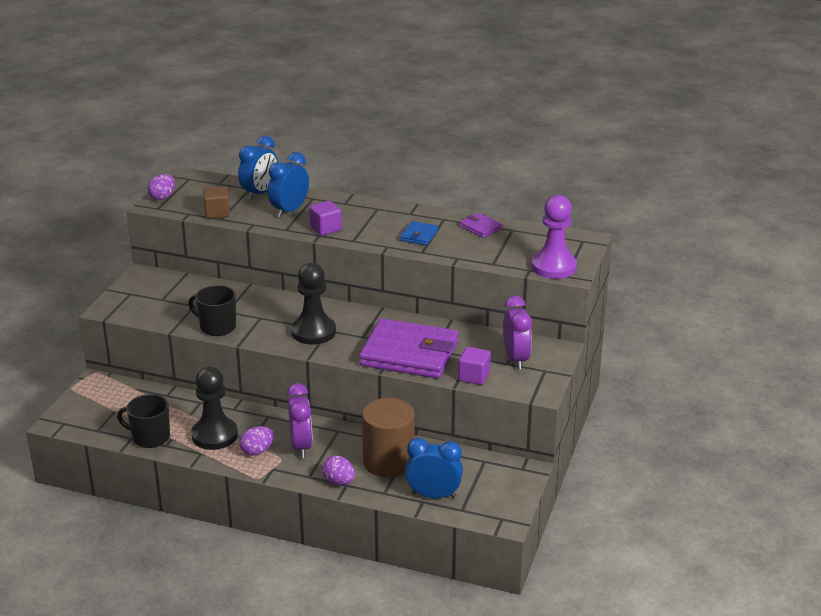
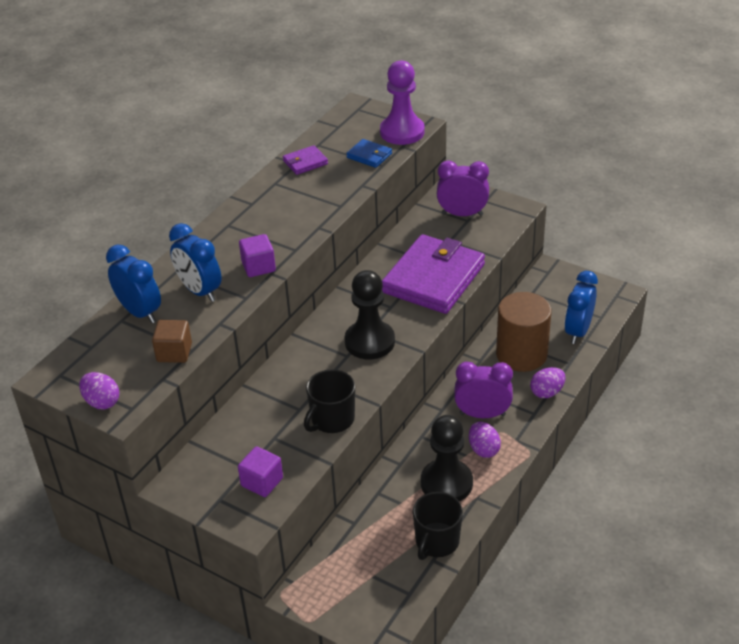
camera: 75 degrees left, 10 degrees up
(419, 235) = (304, 203): blue wallet -> blue wallet (369, 155)
(474, 376) = (484, 243): purple cube -> purple cube (262, 482)

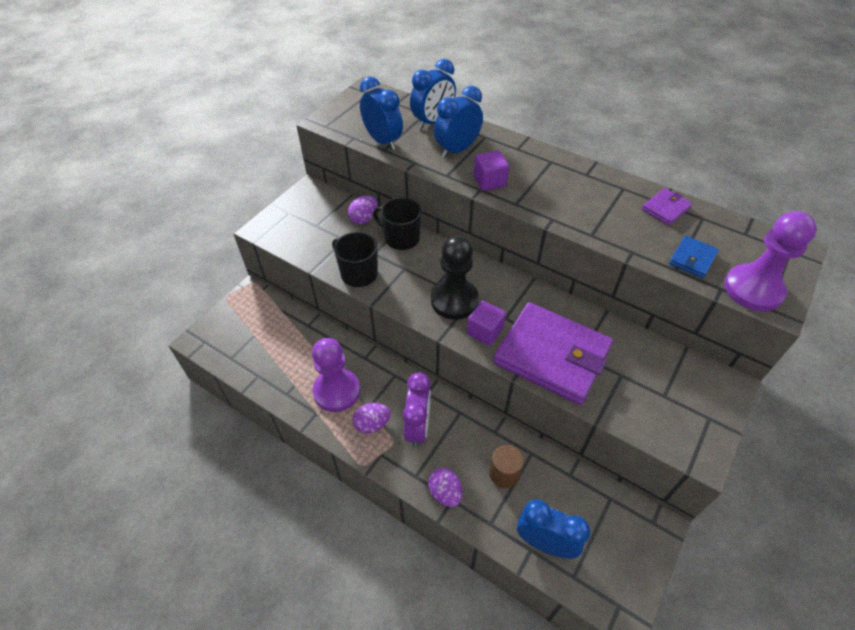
camera: 90 degrees right, 10 degrees up
(102, 402) = (336, 112): purple egg -> purple egg (364, 219)
(174, 352) = (383, 141): brown cube -> blue clock
(262, 482) = (300, 234): purple cube -> purple cube (485, 331)
(305, 162) = (665, 209): purple wallet -> purple wallet turned 75 degrees clockwise
(436, 542) = (275, 380): black mug -> black mug (401, 238)
(446, 483) = (337, 391): black pawn -> purple pawn
(462, 214) = (675, 391): purple clock -> none
(521, 354) = (504, 474): brown cylinder -> brown cylinder, size x0.54

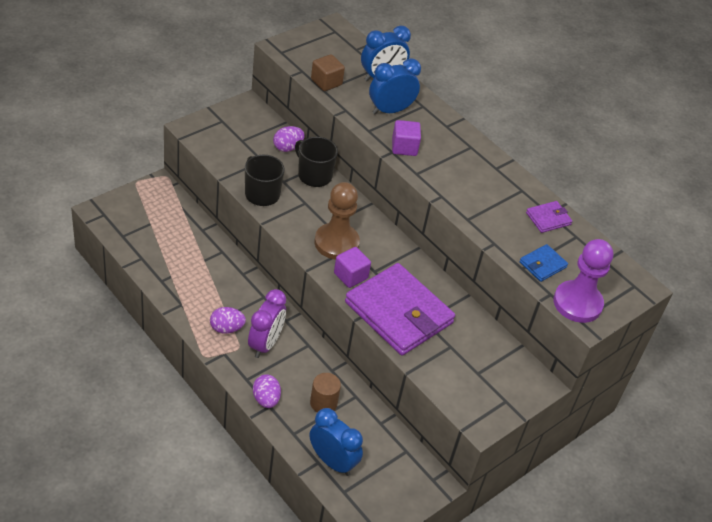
camera: 10 degrees right, 5 degrees down
(337, 391) = (206, 292): purple pawn -> none
(383, 141) = (326, 82): blue clock -> brown cube
(454, 300) = (336, 243): black pawn -> brown pawn

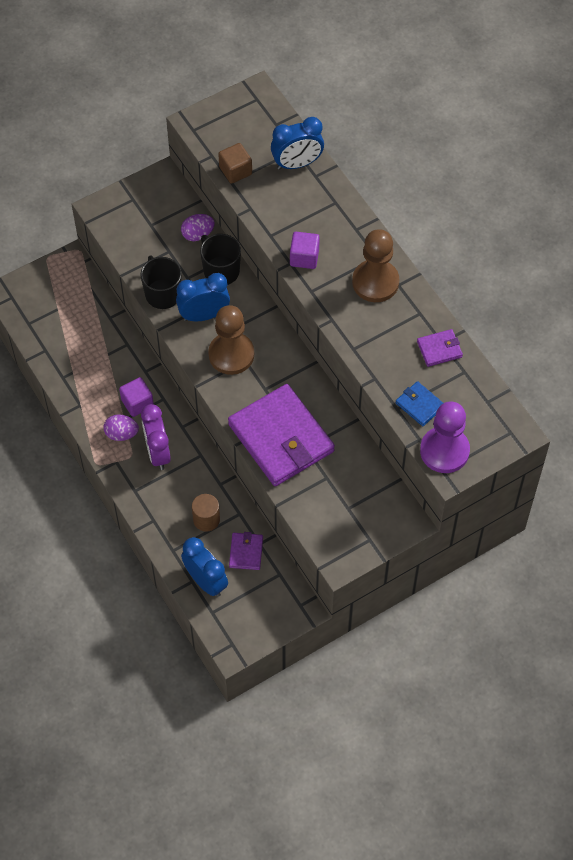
camera: 15 degrees right, 15 degrees up
(265, 344) = (158, 452): purple clock -> purple clock turned 135 degrees clockwise
(266, 399) = (151, 513): purple egg -> none
(350, 276) = (239, 394): purple cube -> purple cube (137, 403)
(368, 432) = (246, 552): none -> purple wallet
(390, 110) = (298, 209): blue clock -> blue clock (204, 315)
(475, 166) = (375, 282): none -> brown pawn
(542, 265) = (419, 405): blue wallet -> blue wallet turned 75 degrees clockwise

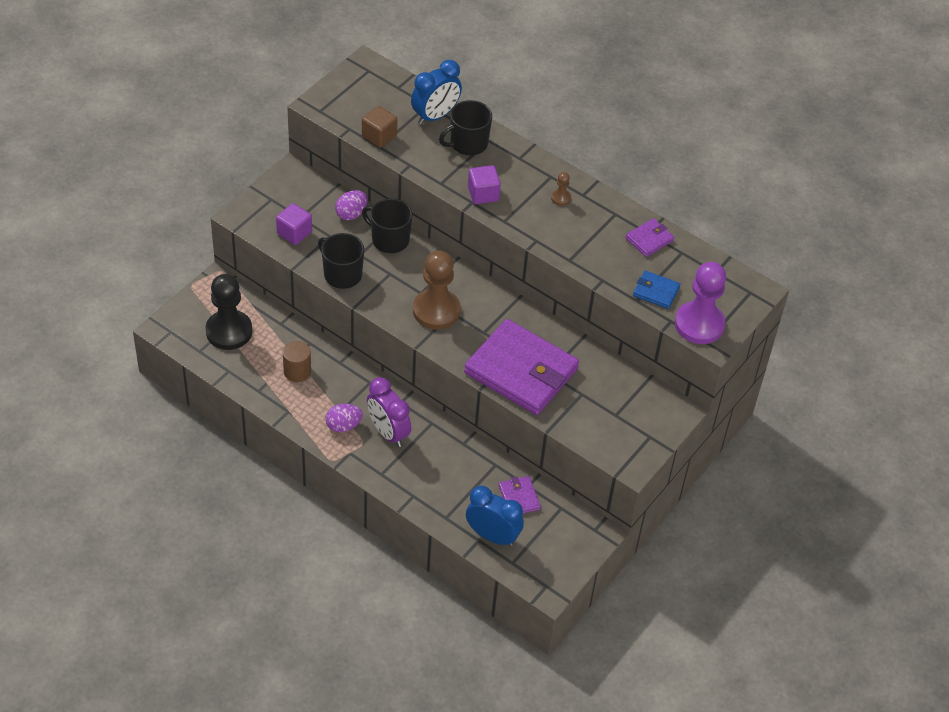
camera: 25 degrees left, 10 degrees down
(61, 312) = (229, 331): none -> black pawn
(137, 403) = (346, 393): purple cube -> purple cube (294, 233)
(204, 315) = (392, 283): blue clock -> none
(206, 519) = (466, 479): brown cylinder -> brown cylinder (297, 371)
(314, 201) = (468, 143): none -> black mug
(375, 282) = (561, 198): brown pawn -> brown pawn, size x0.42

